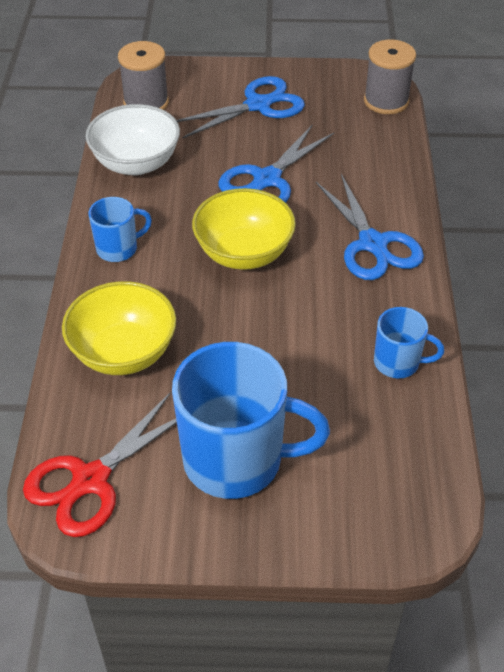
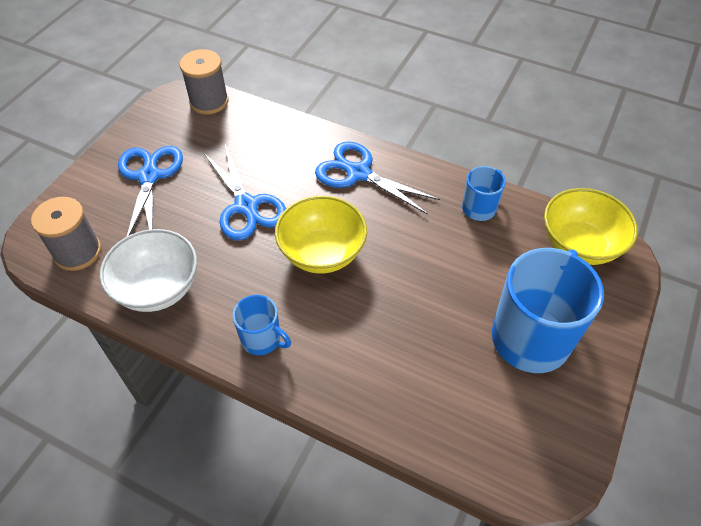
camera: 65 degrees left, 5 degrees up
(91, 480) = (517, 445): red scissors -> none
(118, 249) = (262, 339): blue mug -> blue mug turned 120 degrees clockwise
(124, 352) = (389, 376): yellow bowl -> yellow bowl (579, 245)
(372, 244) = (358, 173): blue scissors -> blue scissors turned 150 degrees counterclockwise

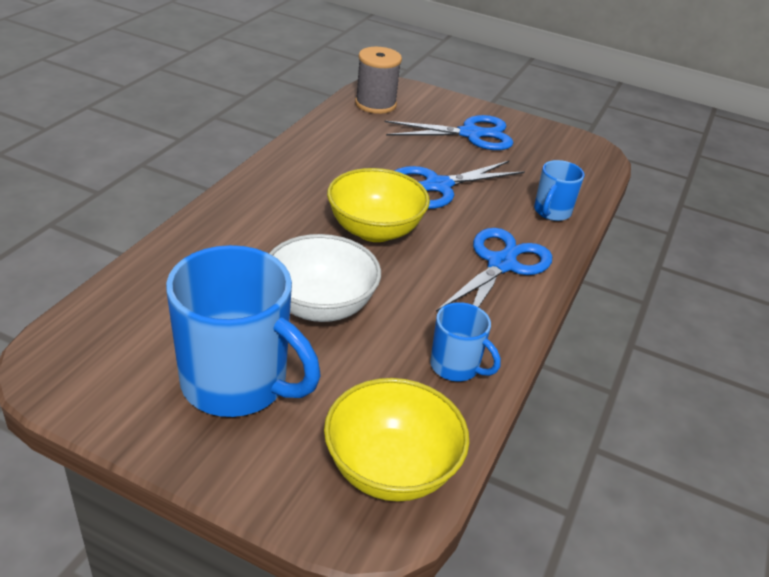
camera: 85 degrees right, 15 degrees down
(158, 288) = (333, 139): white bowl -> white bowl (320, 306)
(209, 101) = (592, 166): grey spool -> none
(262, 339) = (269, 190): blue mug -> blue mug (551, 212)

